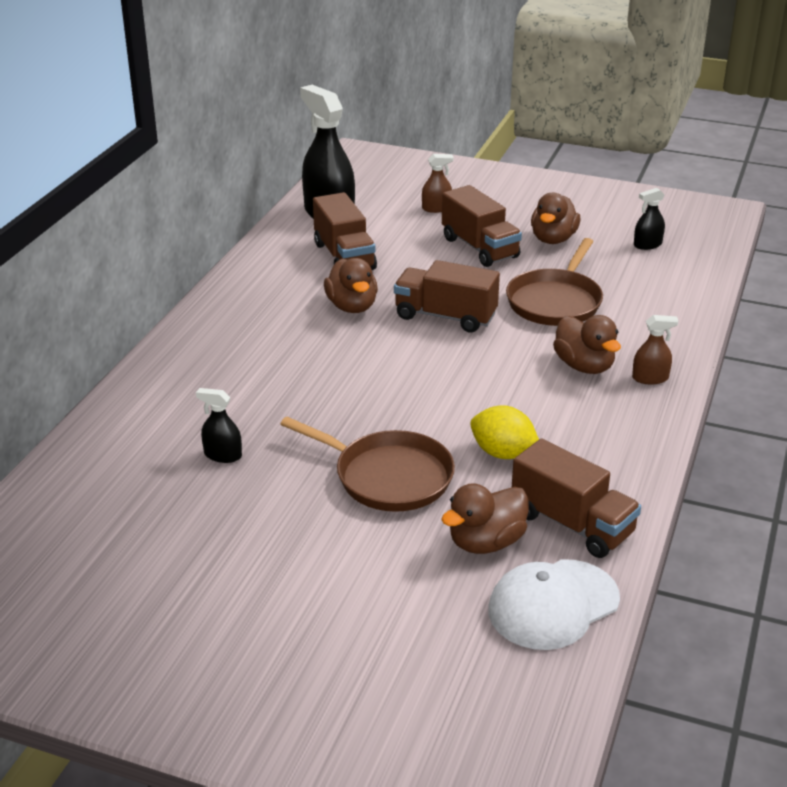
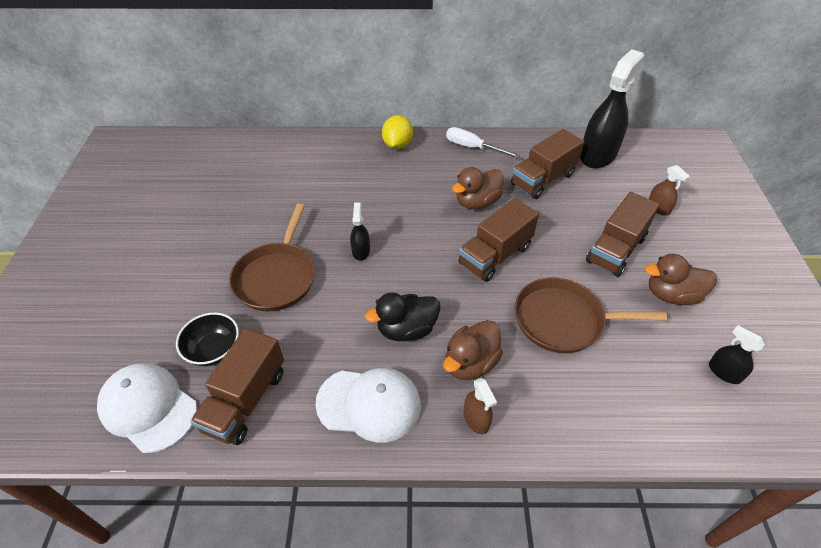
camera: 70 degrees right, 15 degrees up
(223, 455) = (278, 195): black spray bottle -> black spray bottle (361, 251)
(248, 285) = (473, 147): none -> white screwdriver
(445, 316) = (495, 255): brown truck -> brown truck turned 135 degrees counterclockwise
(486, 542) = (214, 350): brown duck -> black bowl
(503, 453) = (324, 335): yellow lemon -> yellow lemon (397, 145)
(522, 395) = (406, 329): none -> black duck
(609, 438) = (369, 404): none -> white cap

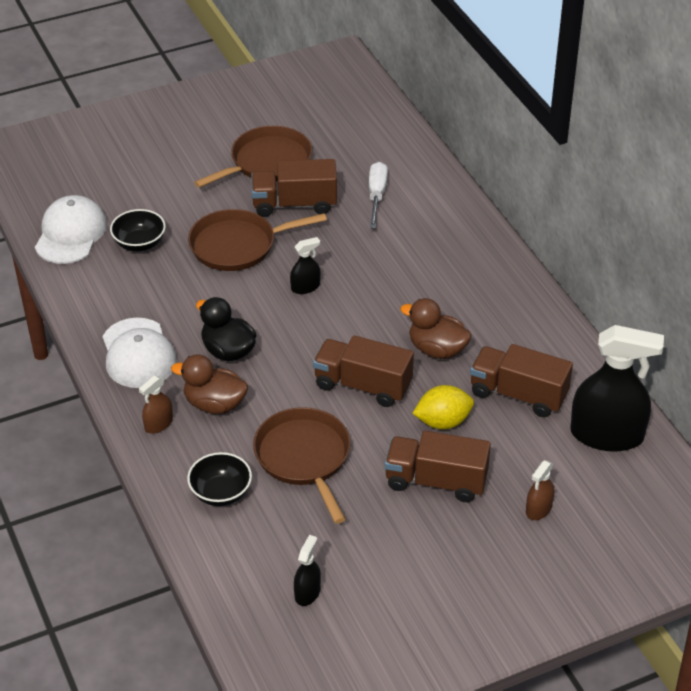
camera: 65 degrees right, 5 degrees down
(190, 223) = (267, 162): none -> brown pan
(245, 400) = (104, 282): brown truck -> brown truck (294, 204)
(397, 145) = (490, 256): yellow lemon -> yellow lemon (443, 422)
(473, 147) = (534, 319): white screwdriver -> white screwdriver (376, 196)
(587, 397) = (221, 493): none -> black bowl
(671, 295) = (393, 539): brown duck -> none

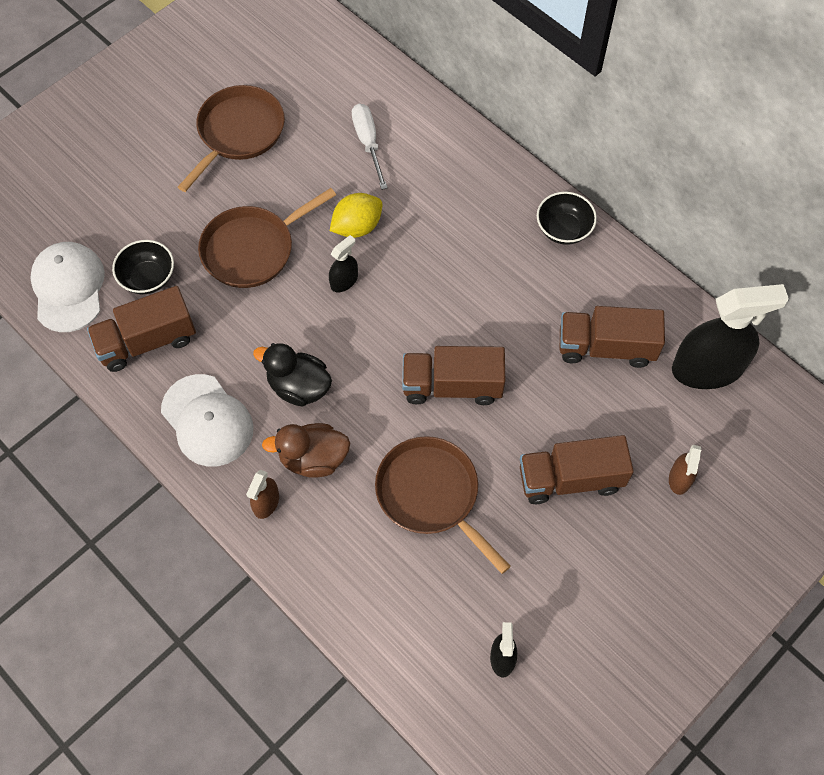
camera: 20 degrees left, 20 degrees up
(221, 493) = (366, 567): black bowl -> black bowl (563, 229)
(294, 204) = (289, 179): brown truck -> brown truck (147, 341)
(437, 349) = (506, 317): brown duck -> none
(443, 422) = (548, 404): yellow lemon -> yellow lemon (357, 227)

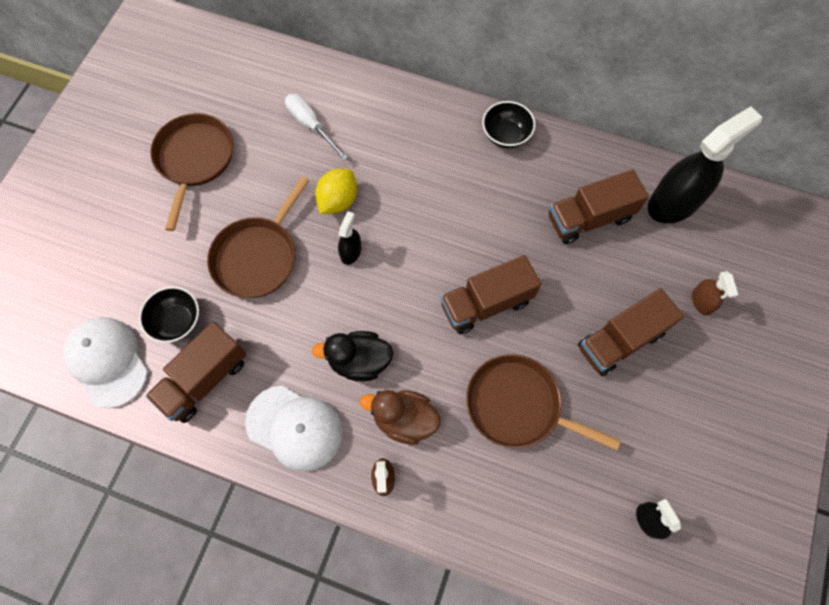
camera: 25 degrees left, 5 degrees up
(313, 459) = (404, 419): brown duck -> brown duck turned 45 degrees clockwise

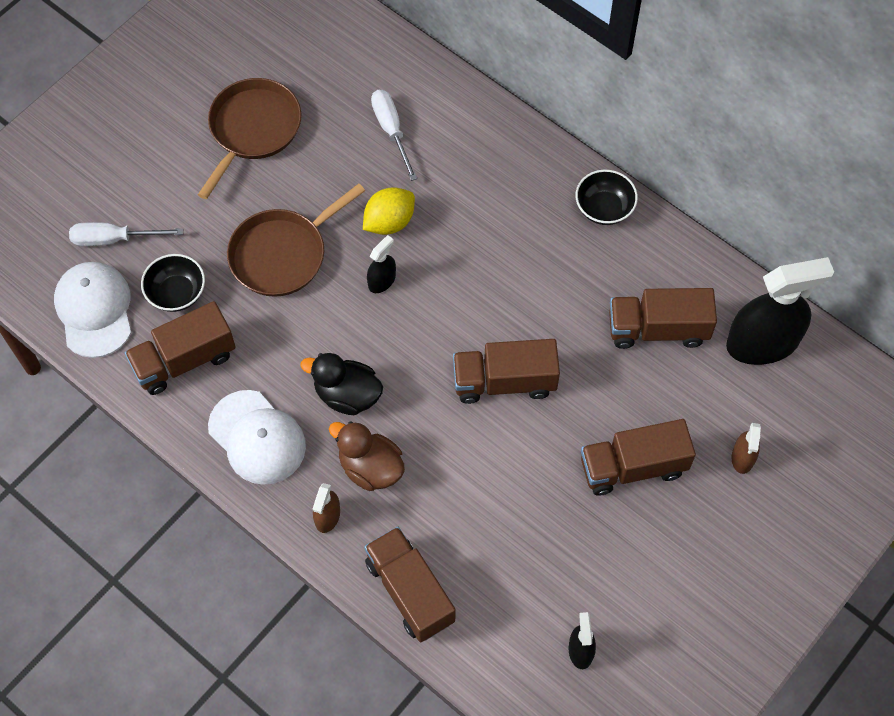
camera: 20 degrees right, 5 degrees down
(104, 292) = (114, 239): none -> white screwdriver
(482, 522) = (410, 591): none -> brown truck
(517, 405) = (493, 494): brown pan -> none

